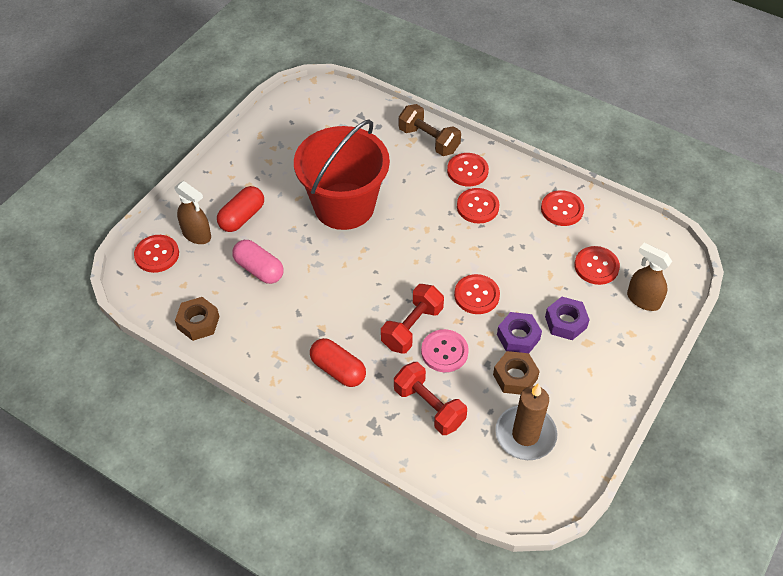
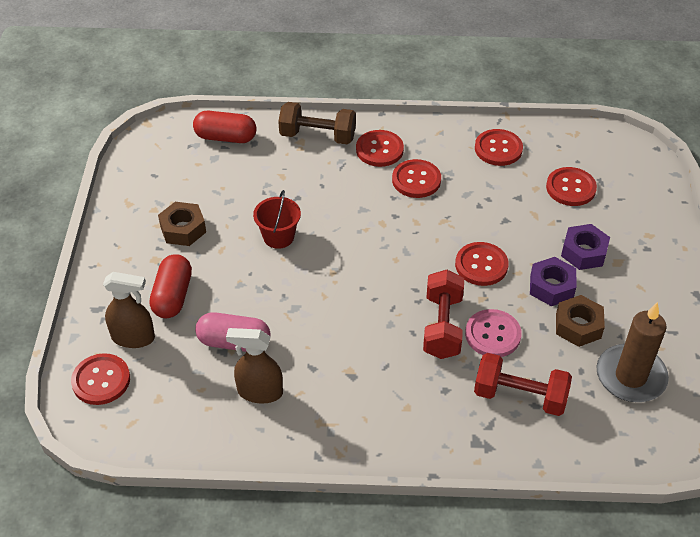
camera: 30 degrees left, 5 degrees down
(198, 322) = (207, 431): brown nut -> brown nut (183, 229)
(338, 370) = (399, 405): red capsule -> red capsule (226, 137)
(344, 206) = (278, 237): red bucket -> red bucket, size x0.42
(643, 300) = (635, 200): brown spray bottle -> brown spray bottle (259, 392)

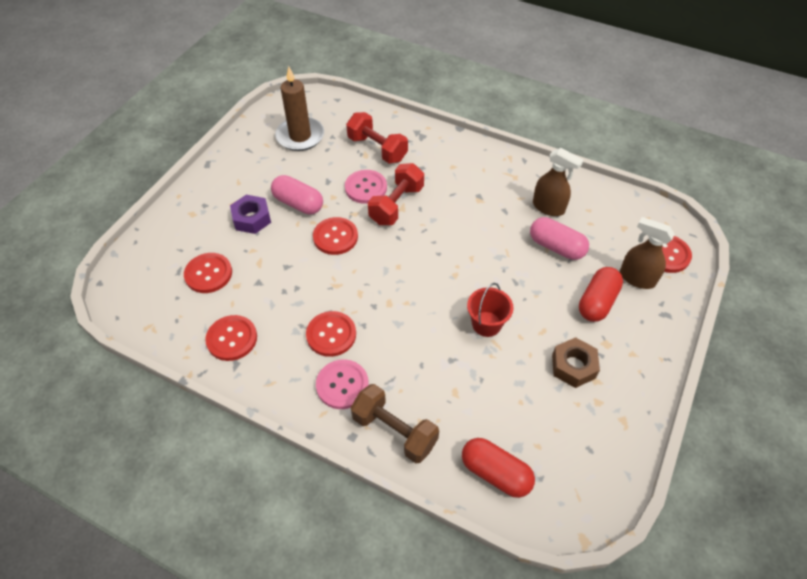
camera: 155 degrees left, 5 degrees up
(379, 150) = (342, 385): red button -> pink button
(551, 287) = (298, 203): purple nut -> pink capsule
(578, 326) = (304, 173): brown nut -> none

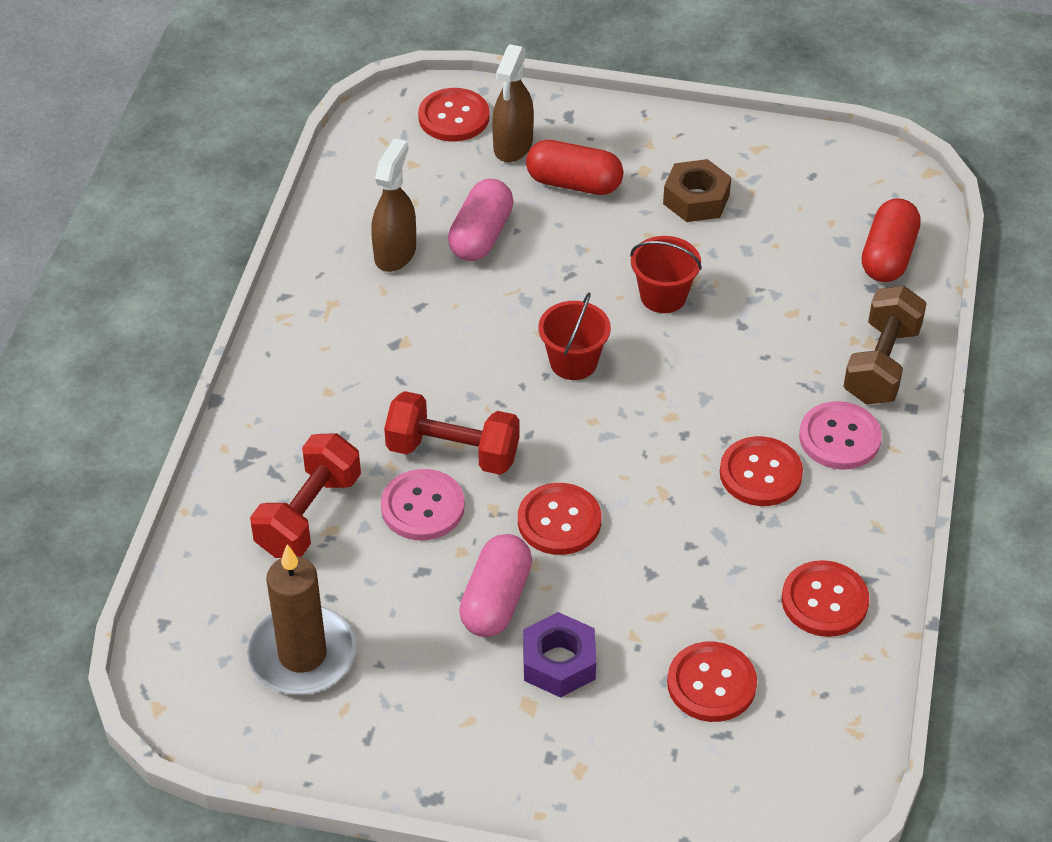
camera: 105 degrees left, 5 degrees down
(444, 267) = (573, 362): none -> red bucket

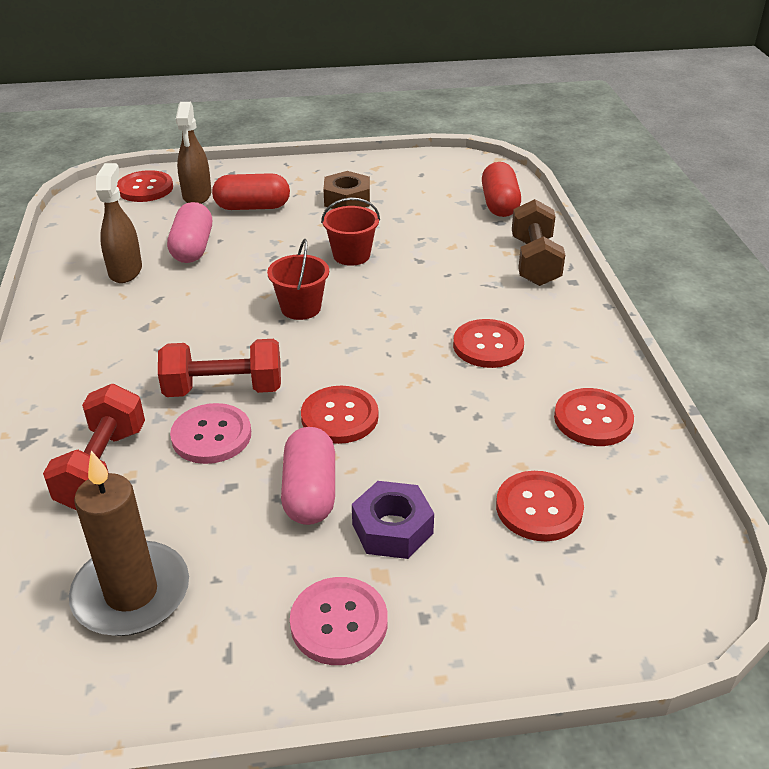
camera: 20 degrees left, 10 degrees down
(839, 438) = (533, 310): pink button -> pink button (339, 622)

